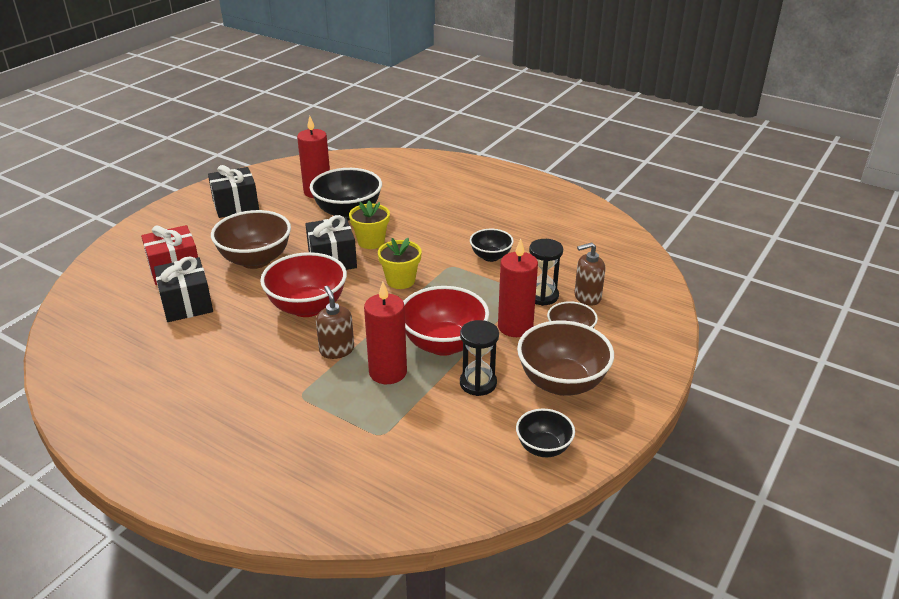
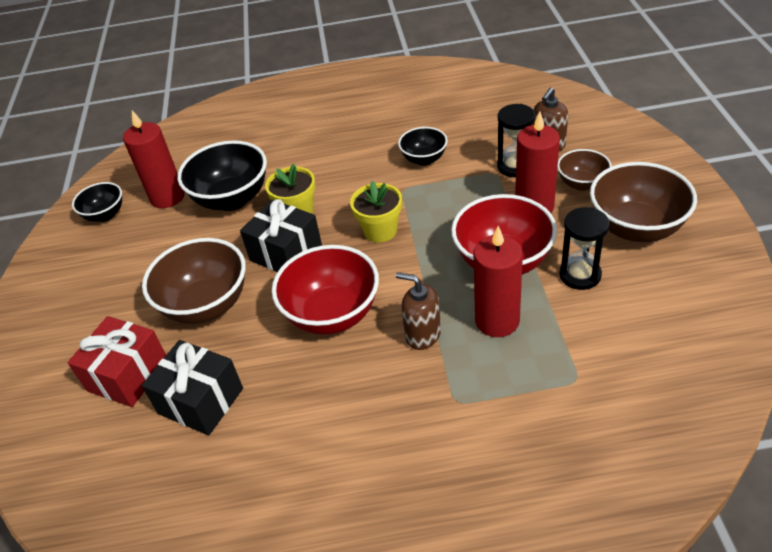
camera: 35 degrees left, 10 degrees up
(235, 205) = (95, 264): black gift -> none
(543, 447) = (703, 290): black bowl -> black bowl (105, 215)

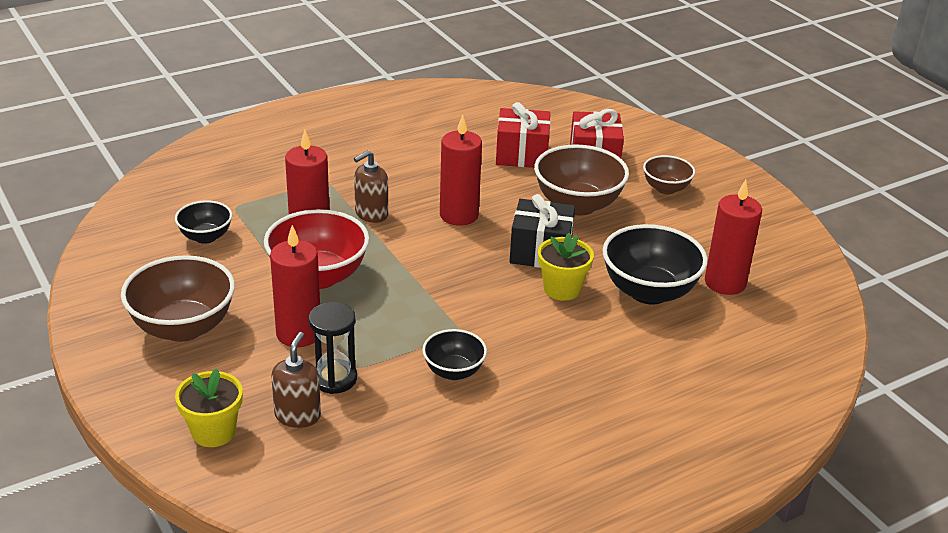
camera: 150 degrees right, 10 degrees down
(105, 215) = (771, 256): black bowl -> black bowl (206, 237)
(201, 401) = (522, 154): black gift -> red gift
(332, 314) = (459, 215): red bowl -> red candle
(380, 231) = (458, 285): yellow flower pot -> yellow flower pot (213, 432)
(423, 334) = (371, 214): brown soap dispenser -> brown soap dispenser turned 135 degrees clockwise
(580, 275) = (240, 276): black hourglass -> none
(582, 184) = (247, 368): brown bowl -> brown bowl (666, 188)

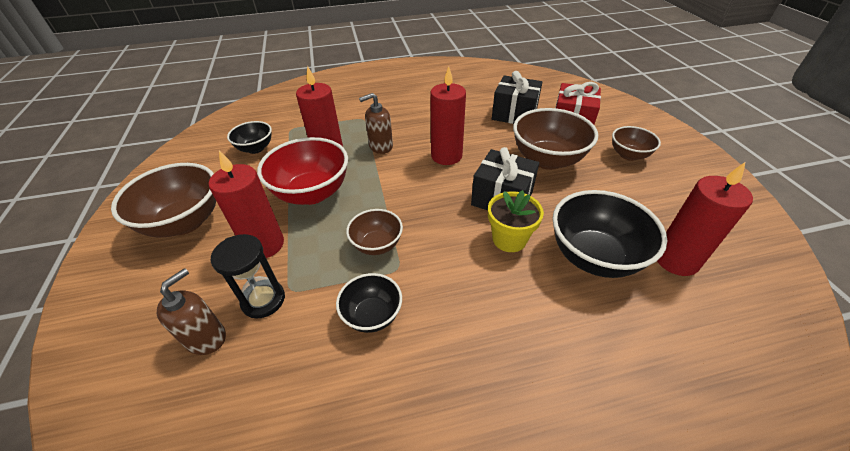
camera: 20 degrees right, 10 degrees up
(213, 432) = (125, 340): yellow flower pot -> none
(425, 315) = (377, 245): none -> brown bowl
(522, 154) = (514, 114): red gift -> black gift

